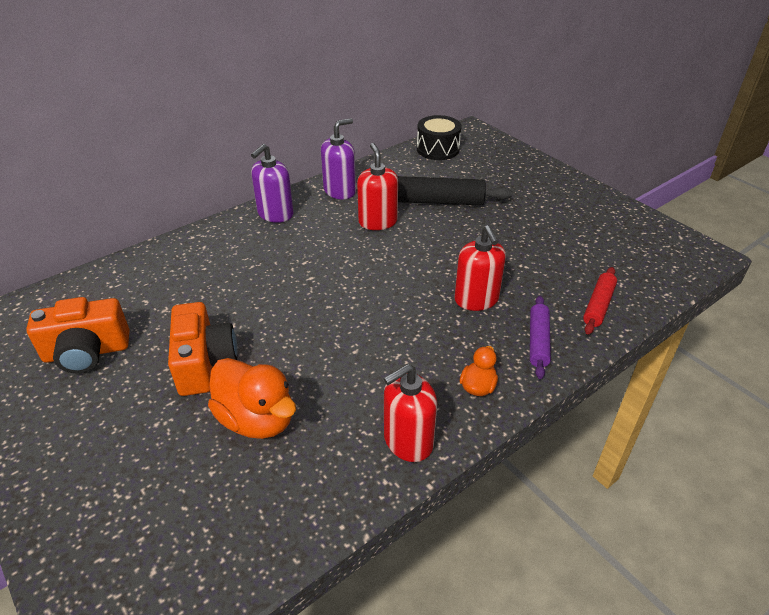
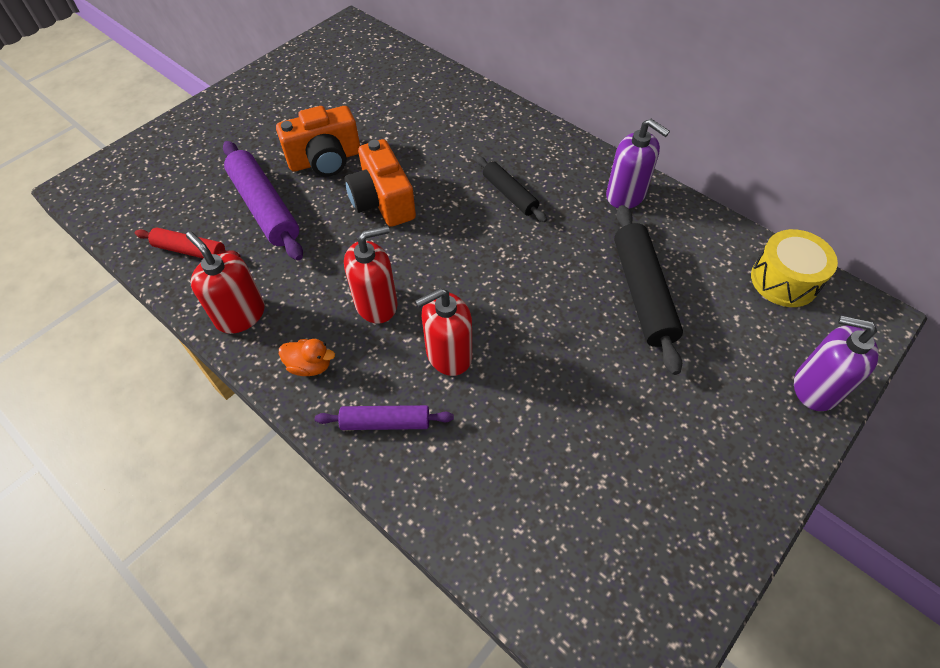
camera: 80 degrees right, 15 degrees up
(87, 352) = (331, 91): orange camera -> orange camera (382, 201)
(257, 419) = (264, 208): orange duck -> purple rolling pin
(275, 214) = (557, 151): purple soap dispenser -> purple soap dispenser (815, 388)
(314, 245) = (510, 194): none -> black rolling pin
(378, 222) = (573, 241): red soap dispenser -> red soap dispenser (376, 304)
(438, 149) = (784, 280): black drum -> yellow drum
(598, 305) = (464, 495): red rolling pin -> red rolling pin (190, 251)

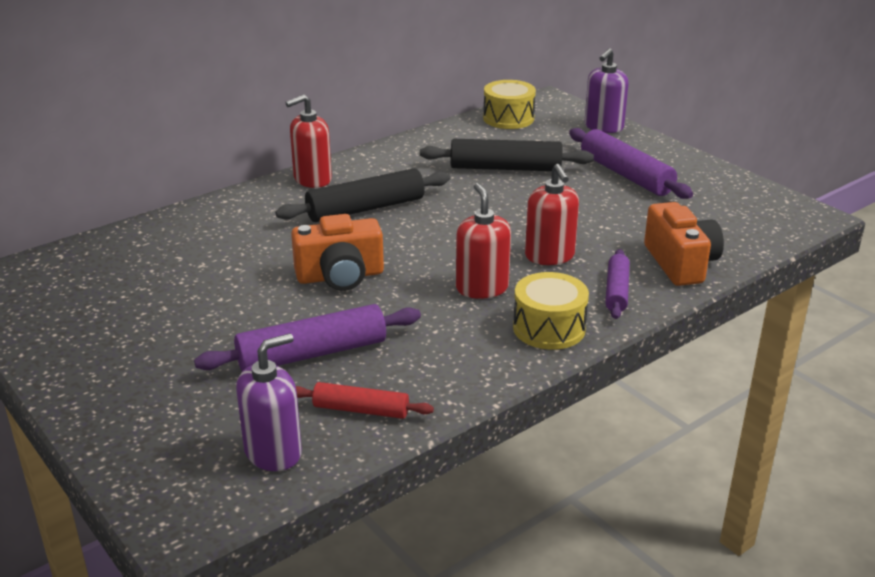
camera: 80 degrees left, 25 degrees down
(190, 251) = (361, 410): red rolling pin -> red rolling pin turned 75 degrees clockwise
(240, 315) = (473, 371): red soap dispenser -> red soap dispenser (312, 179)
(310, 365) = (549, 328): orange duck -> yellow drum
(325, 160) = (251, 309): orange camera -> orange camera (680, 263)
(510, 194) = (366, 208): black rolling pin -> black rolling pin, size x1.68
(625, 195) = (393, 158): purple soap dispenser -> purple soap dispenser (273, 452)
(675, 421) = (625, 175): none -> purple rolling pin

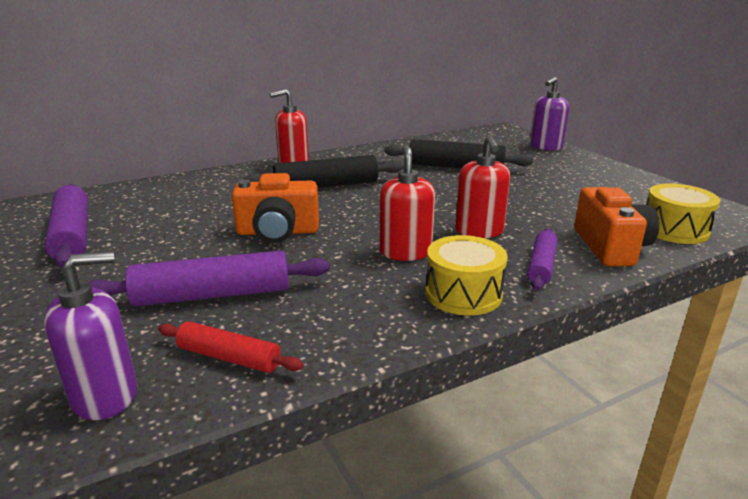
camera: 10 degrees right, 5 degrees down
(508, 118) = (467, 138): yellow drum -> yellow drum (674, 230)
(625, 175) = (561, 177): purple rolling pin -> purple rolling pin (72, 235)

